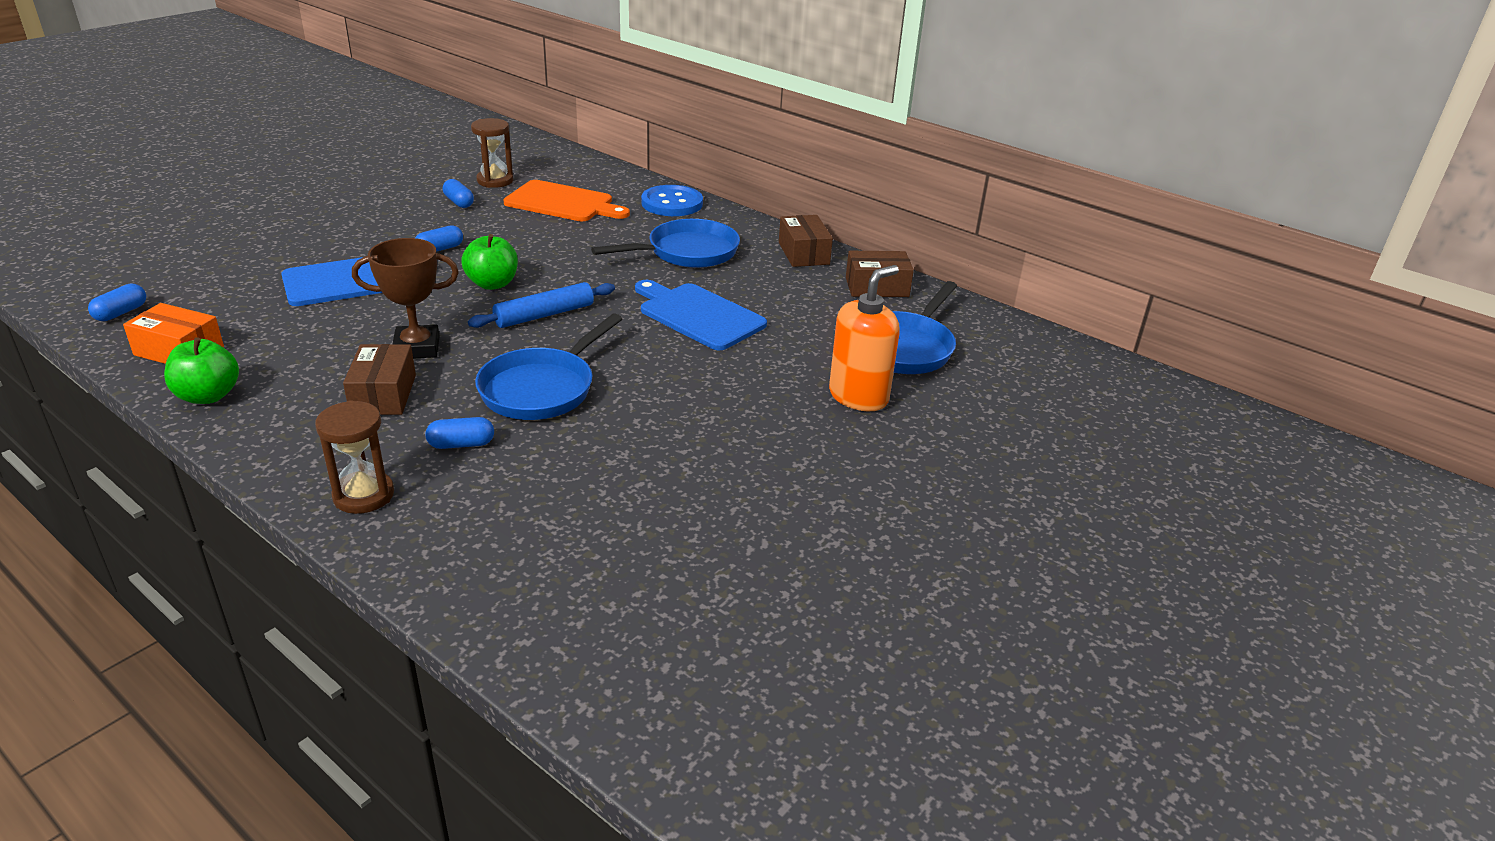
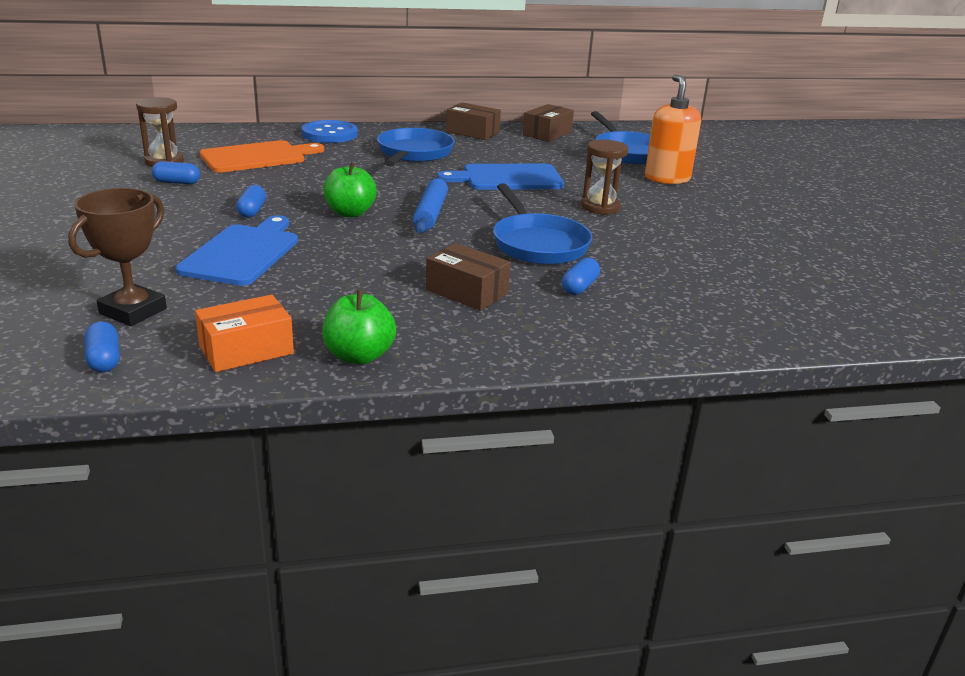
camera: 50 degrees left, 5 degrees down
(363, 495) = (609, 335): brown hourglass -> brown hourglass (600, 207)
(417, 348) = (410, 262): brown trophy -> brown trophy (133, 311)

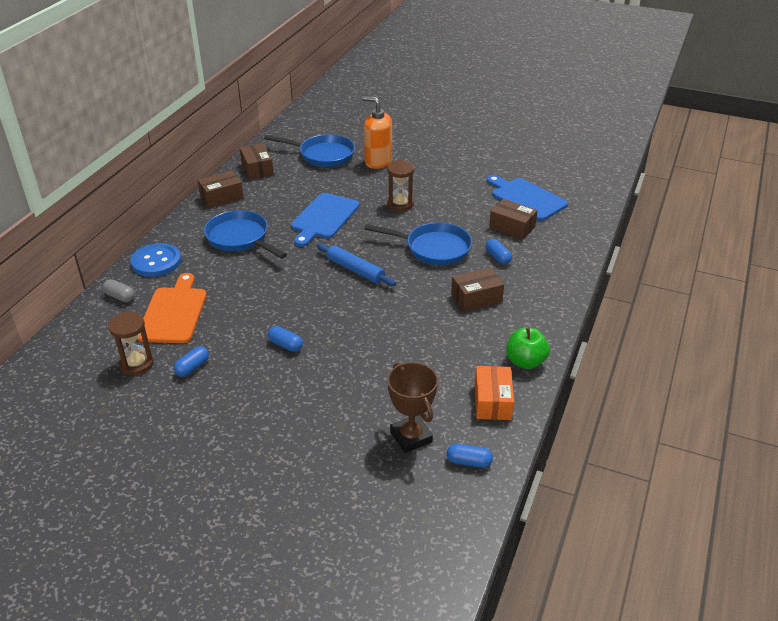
camera: 55 degrees left, 10 degrees up
(242, 253) = (356, 368): blue cutting board -> blue cutting board (526, 198)
(259, 135) = (120, 297): none -> grey capsule
(350, 213) = (326, 303): green apple -> none
(668, 282) = (512, 227): none -> brown box

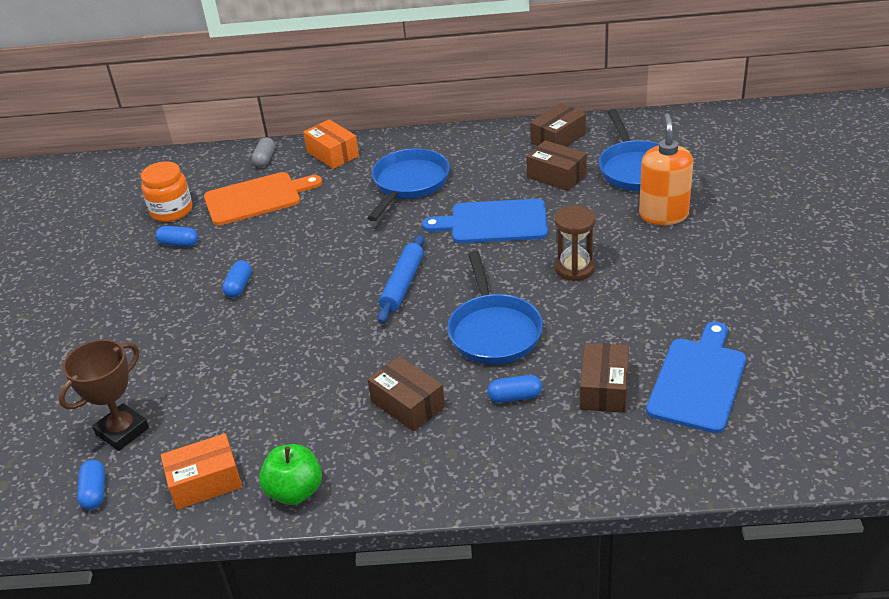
camera: 70 degrees right, 0 degrees up
(136, 364) = (171, 211): brown hourglass -> orange jar
(156, 262) = (333, 154): blue button -> orange box
(221, 197) = (479, 141): brown box -> brown box (556, 176)
(498, 257) = (515, 397): blue capsule -> blue capsule turned 45 degrees clockwise

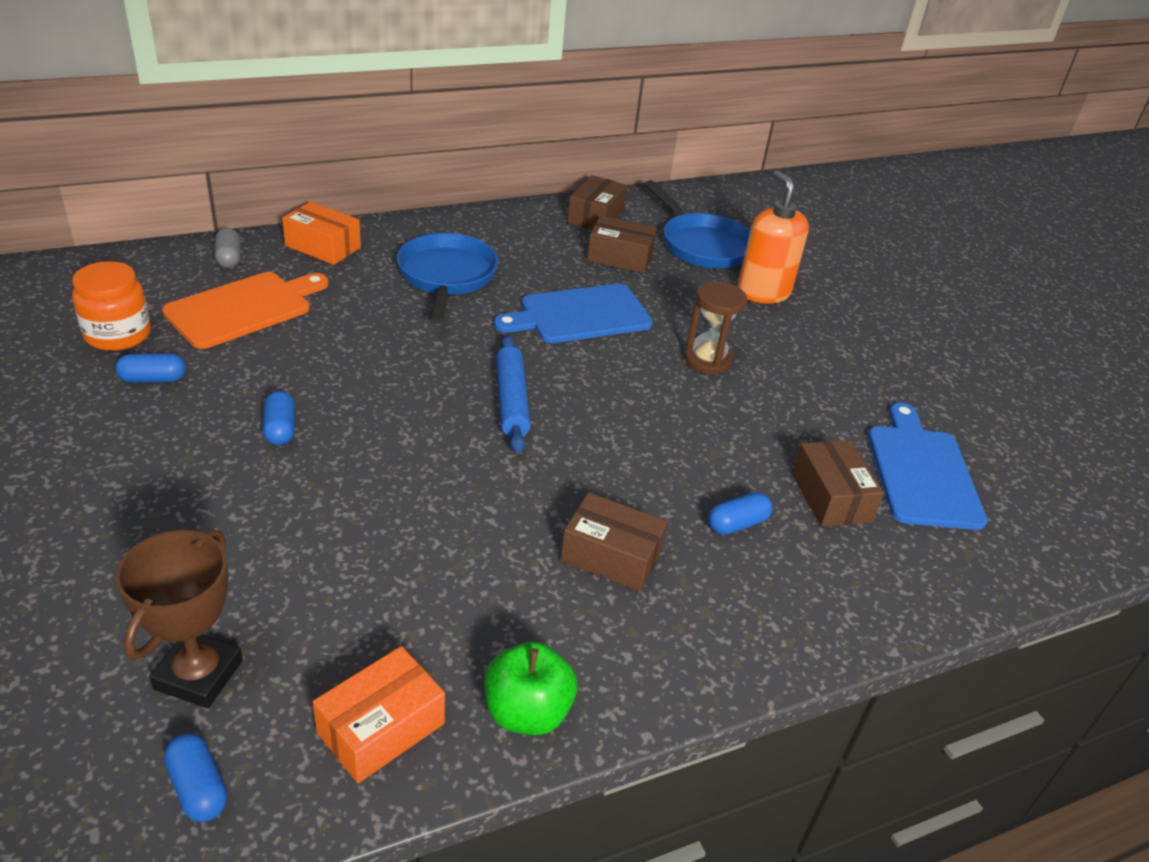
camera: 30 degrees left, 0 degrees up
(494, 331) = (661, 445): blue pan -> none

